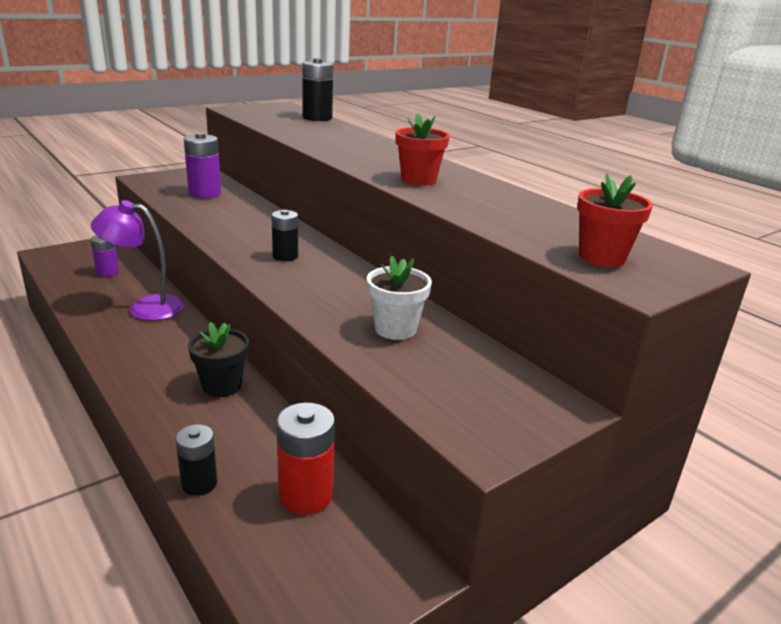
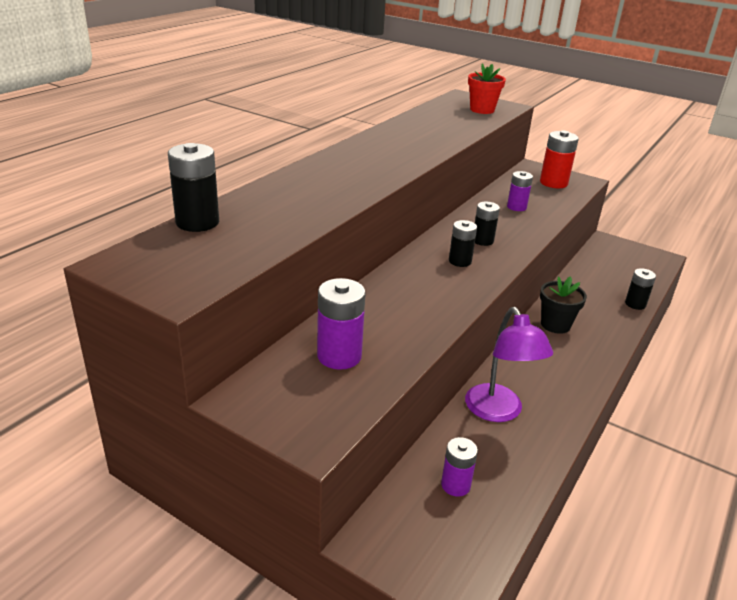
camera: 110 degrees left, 5 degrees up
(306, 495) = (601, 272): red battery -> red battery (553, 183)
(318, 279) = (482, 240): none -> black battery
(395, 329) = (516, 207): white flower pot -> purple battery
(418, 180) = (404, 152): red flower pot -> none

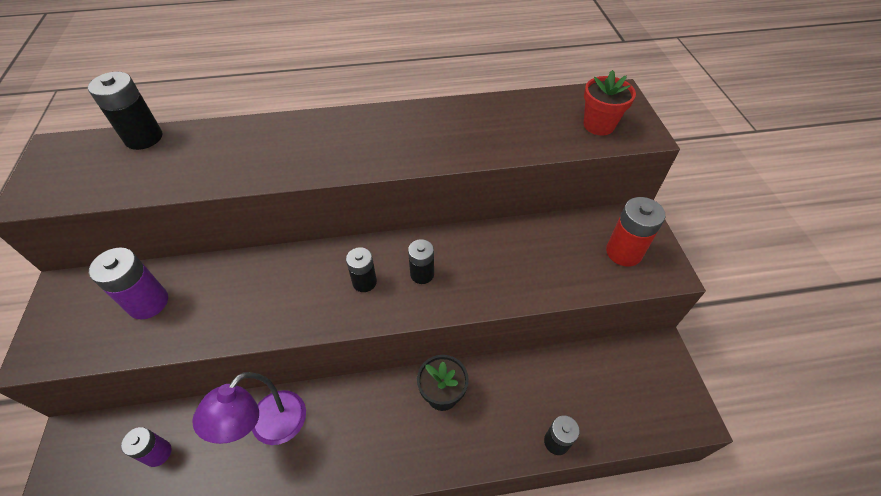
camera: 50 degrees right, 20 degrees up
(516, 207) = (524, 257): purple battery -> none

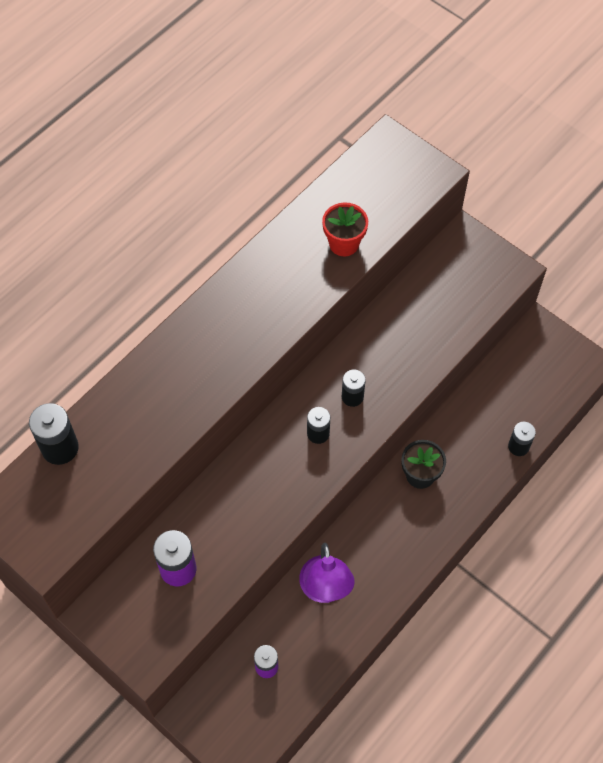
camera: 40 degrees left, 10 degrees up
(598, 125) = (398, 185): red flower pot -> red flower pot (344, 244)
(623, 252) = (474, 275): red battery -> none

